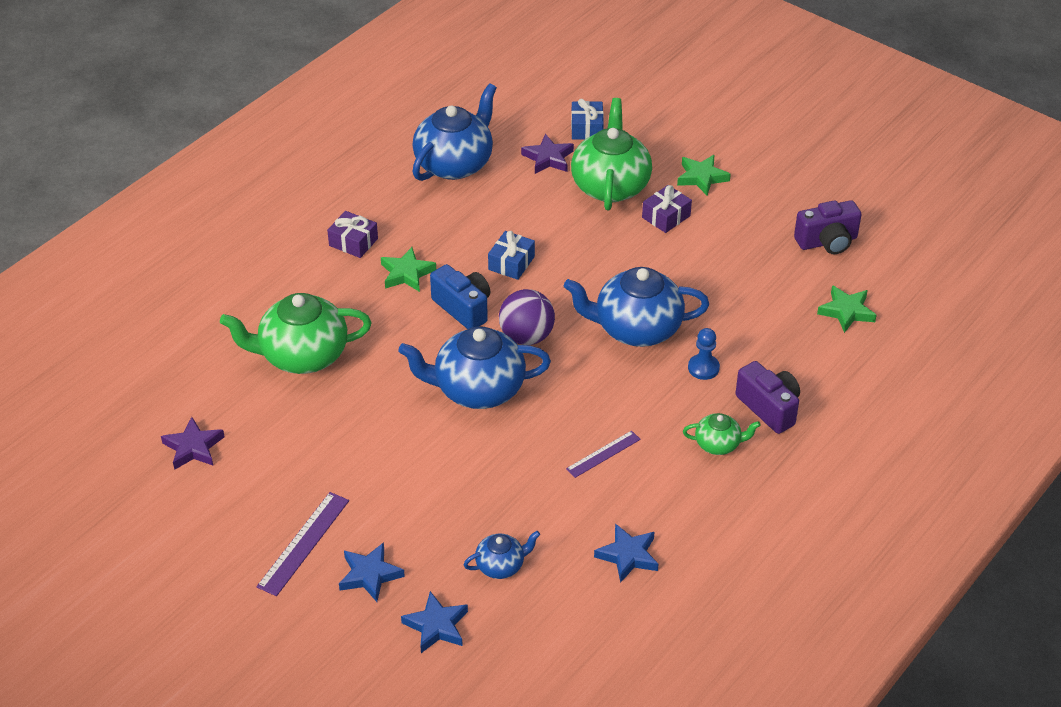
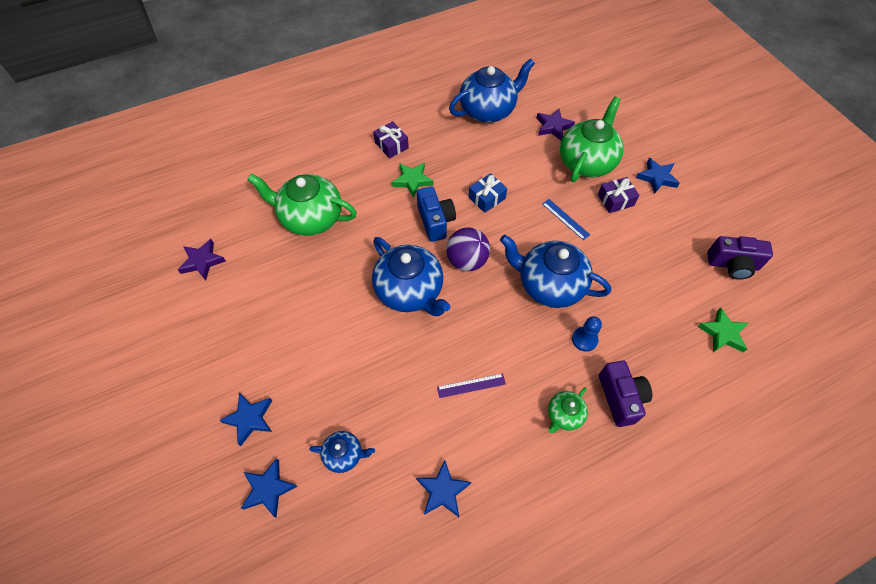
camera: 25 degrees right, 15 degrees up
(303, 543) = (223, 370): purple ruler -> none
(477, 389) = (410, 291): blue teapot -> blue teapot turned 150 degrees counterclockwise
(587, 128) = (591, 113): blue gift -> none
(618, 255) = (565, 219): none -> blue ruler
(701, 177) = (657, 177): green star -> blue star
(718, 444) = (564, 415): green teapot -> green teapot turned 105 degrees clockwise

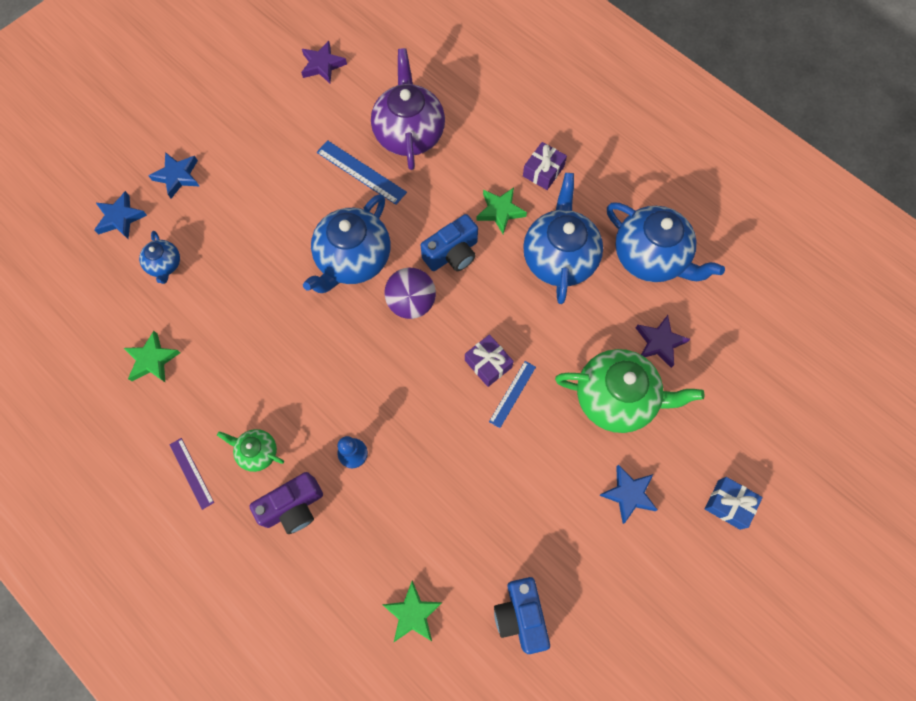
camera: 70 degrees right, 10 degrees up
(311, 218) = (409, 133): green teapot -> purple teapot
(329, 262) = (361, 172): none -> blue ruler
(443, 491) = (152, 360): blue star -> green star
(471, 385) = (264, 352): purple ruler -> purple ruler (191, 473)
(487, 198) = (508, 297): blue gift -> blue gift (729, 504)
(549, 285) = (411, 398): blue teapot -> blue teapot (559, 258)
(615, 200) = (567, 448): purple gift -> purple gift (488, 364)
(732, 265) = (520, 615): purple camera -> blue camera

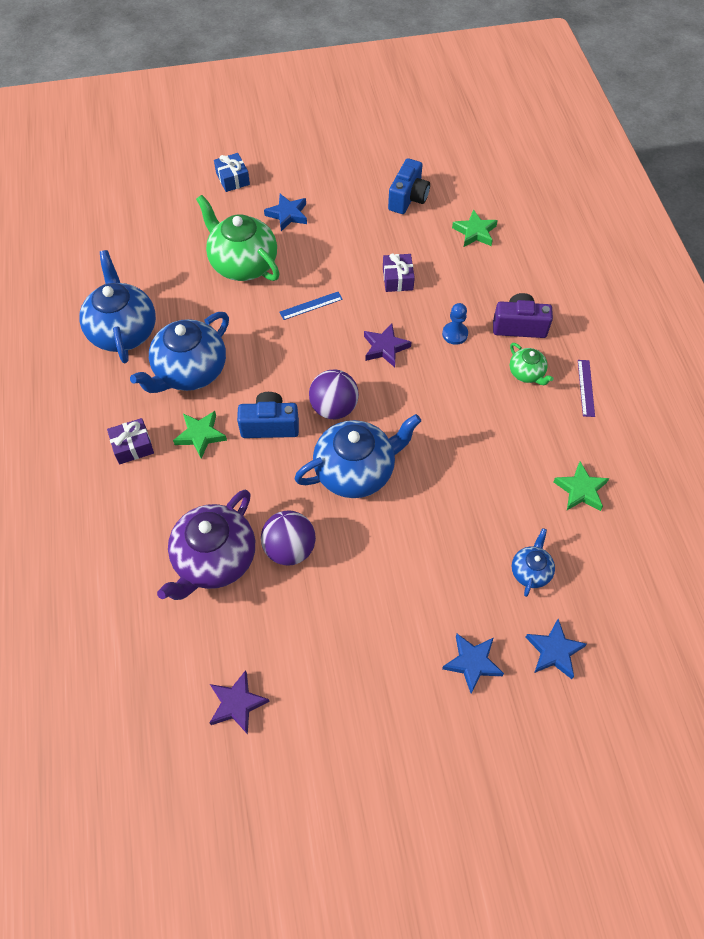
camera: 145 degrees left, 10 degrees down
(361, 172) = (289, 548): blue ruler -> purple ball
(488, 364) = (311, 333): purple gift -> purple gift (397, 279)
(659, 342) = (179, 277): purple star -> purple star (385, 347)

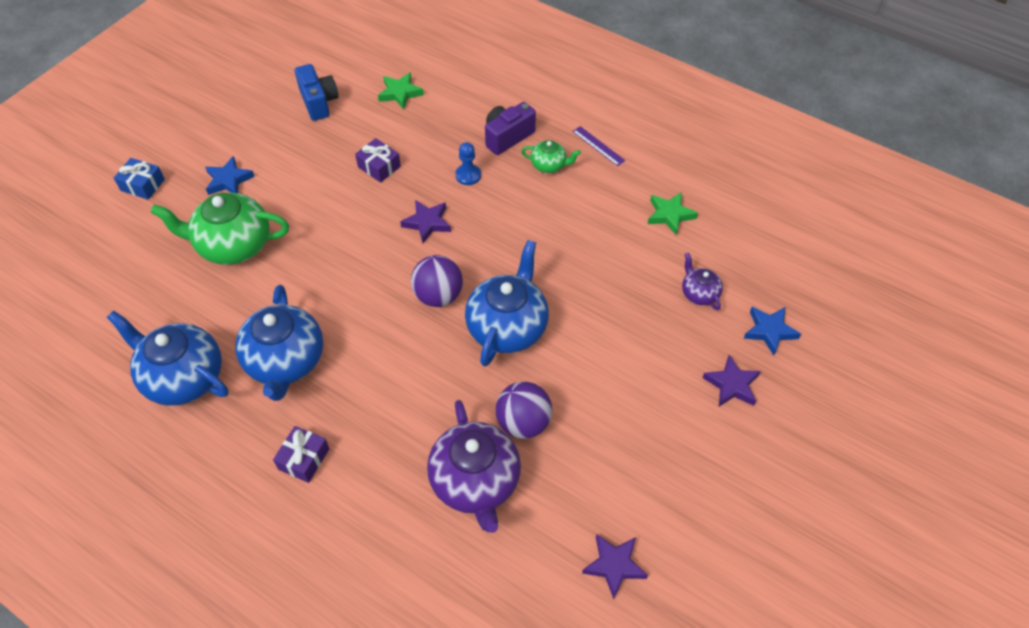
camera: 45 degrees left, 5 degrees down
(200, 435) = (353, 402): green star -> none
(270, 425) = (402, 348): blue camera -> none
(311, 306) = (331, 235): blue ruler -> none
(472, 663) = (732, 385): blue star -> purple star
(530, 571) = (699, 293): blue teapot -> purple teapot

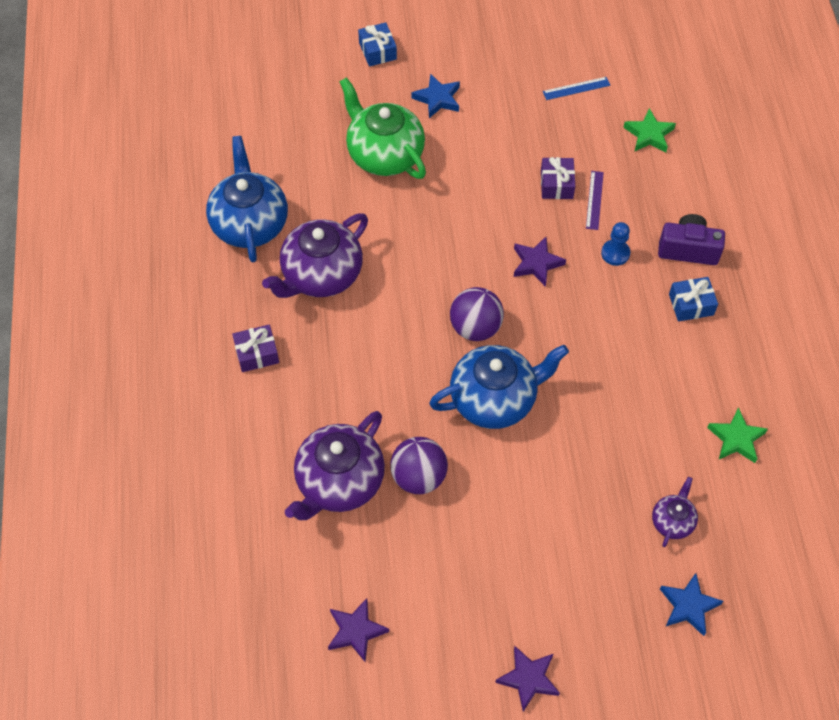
camera: 50 degrees right, 5 degrees up
(286, 362) = (321, 275): blue teapot -> purple teapot
(319, 102) = (576, 88): blue camera -> blue ruler
(549, 165) = (691, 304): green teapot -> blue gift
(598, 146) = (755, 326): purple ruler -> purple ruler (594, 200)
(732, 385) = (601, 611): purple star -> purple star (528, 679)

